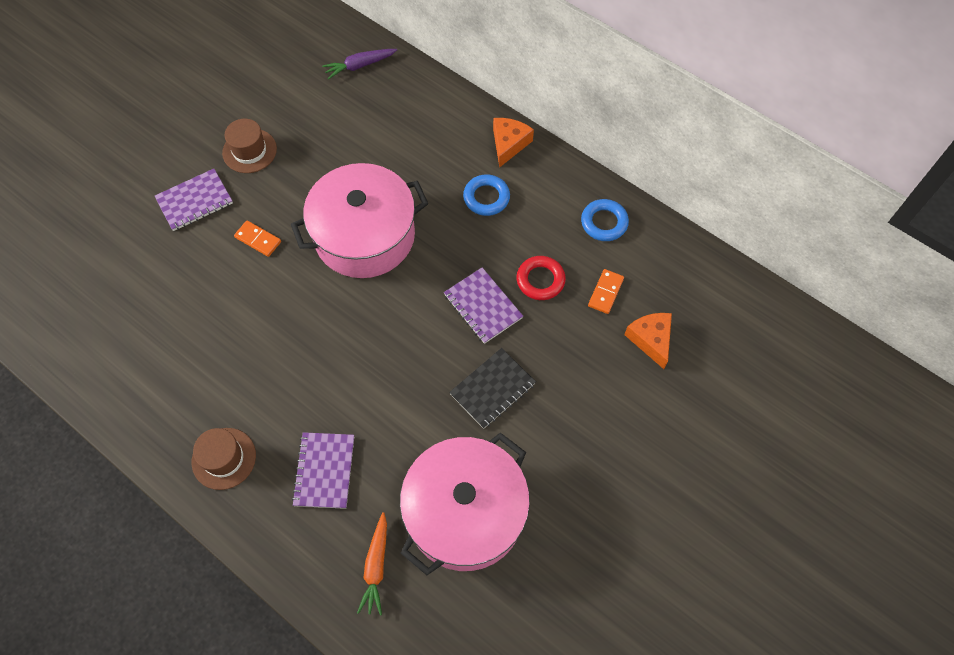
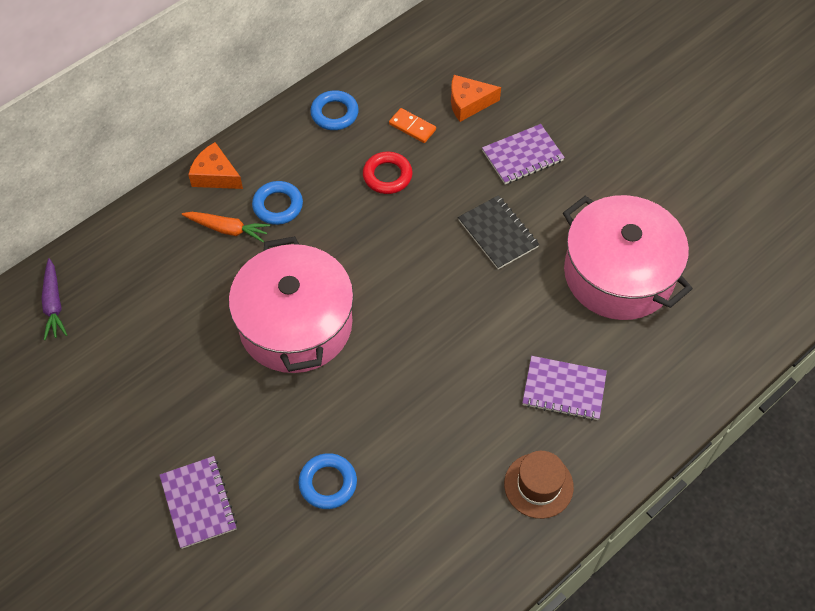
camera: 80 degrees left, 5 degrees down
(216, 288) = (328, 483): none -> blue ring
(249, 151) = (142, 436): brown hat -> none
(258, 240) = (273, 434): orange domino -> none
(376, 566) = (664, 353): orange carrot -> orange carrot (227, 229)
(483, 306) = (406, 228): purple notebook -> purple notebook (522, 156)

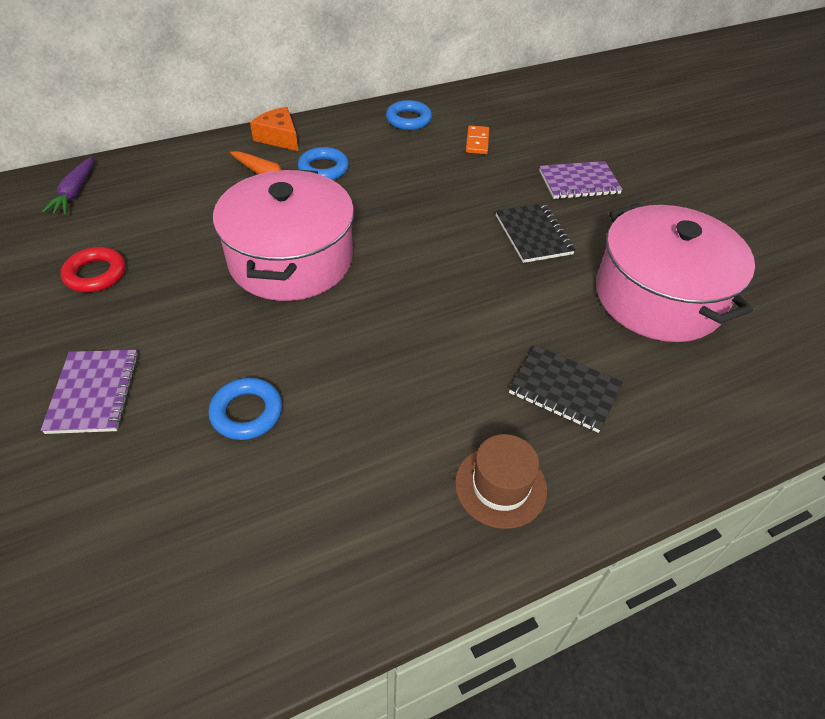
camera: 15 degrees right, 10 degrees down
(387, 176) = (438, 169): red ring -> red ring (96, 274)
(412, 127) = (477, 142): orange domino -> orange domino turned 45 degrees clockwise
(468, 103) = (537, 136): orange cheese -> none
(564, 389) = (564, 390): purple notebook -> black notebook

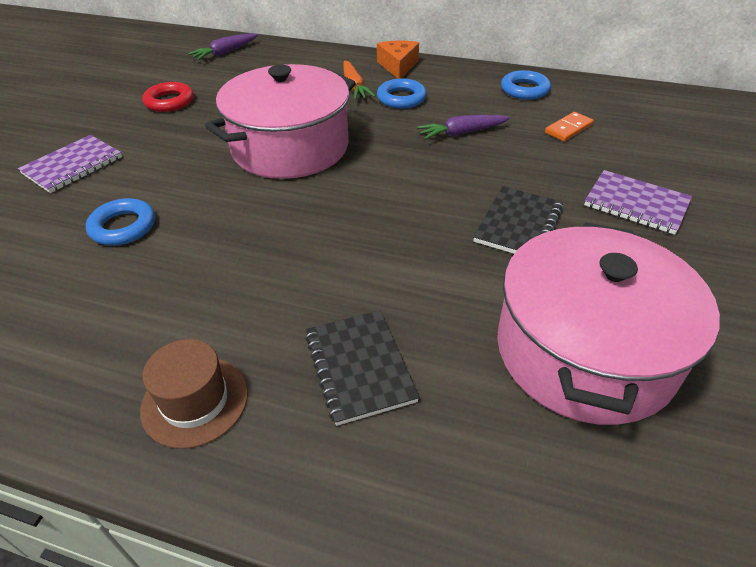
camera: 45 degrees right, 5 degrees down
(410, 179) = (462, 133): none -> purple carrot

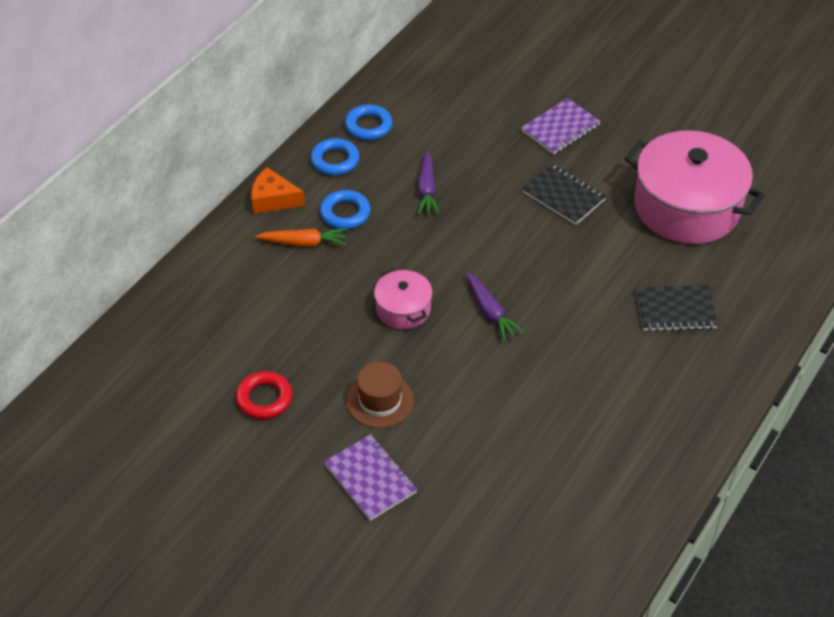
camera: 75 degrees left, 5 degrees up
(123, 227) = (488, 434): blue ring -> blue ring (335, 160)
(195, 401) = (684, 392): brown hat -> brown hat (380, 401)
(225, 52) = (155, 341): purple carrot -> purple carrot (490, 312)
(290, 147) = (403, 309): pink pot -> pink pot, size x0.48
(568, 129) = (447, 124): orange domino -> none

